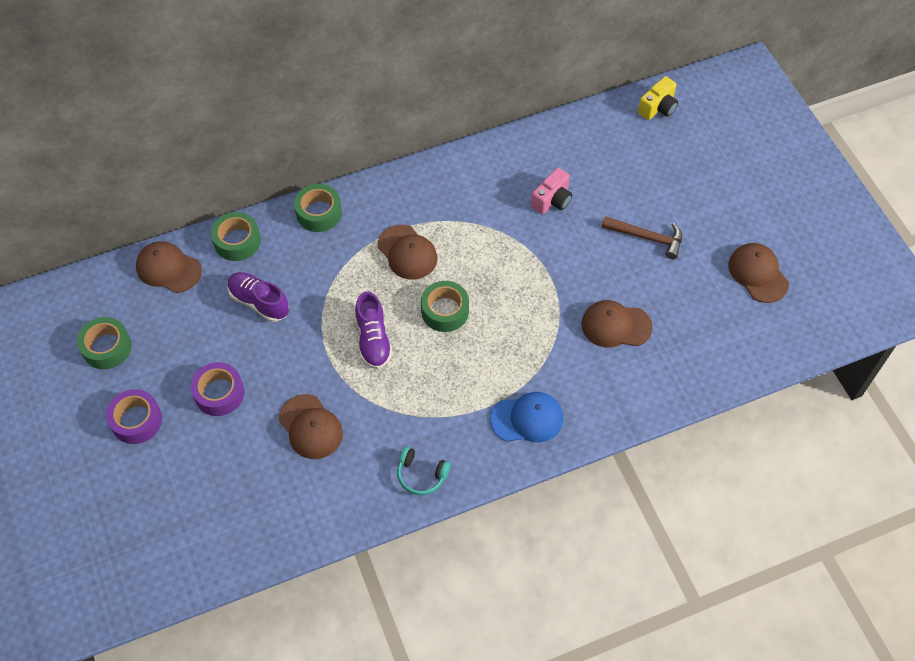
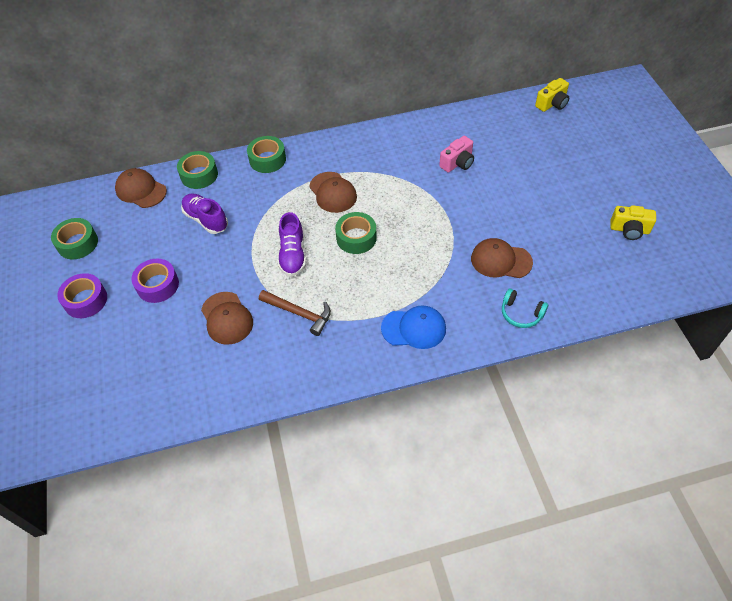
camera: 10 degrees right, 5 degrees down
(421, 475) = (314, 366): turquoise headphones -> turquoise headphones (521, 313)
(647, 237) = (534, 196): brown hammer -> brown hammer (299, 313)
(758, 274) = (629, 230): brown cap -> yellow camera

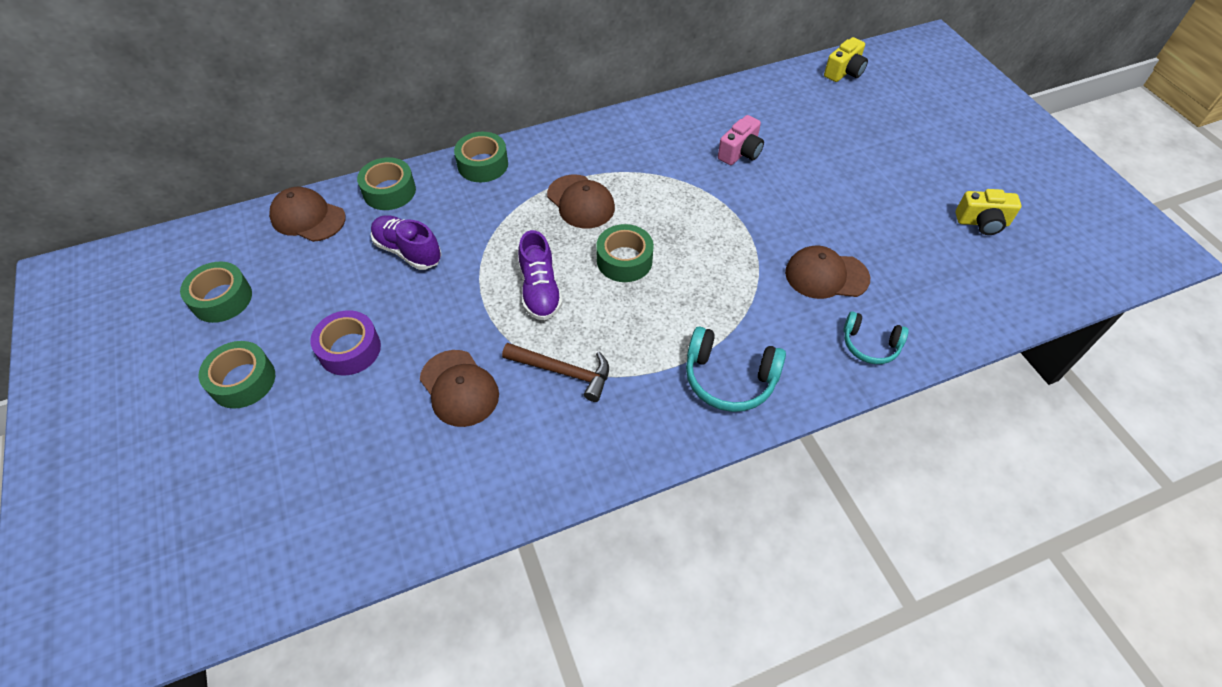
camera: 10 degrees left, 0 degrees up
(85, 300) = (243, 381): purple tape -> green tape
(414, 328) = (729, 378): blue cap -> turquoise headphones

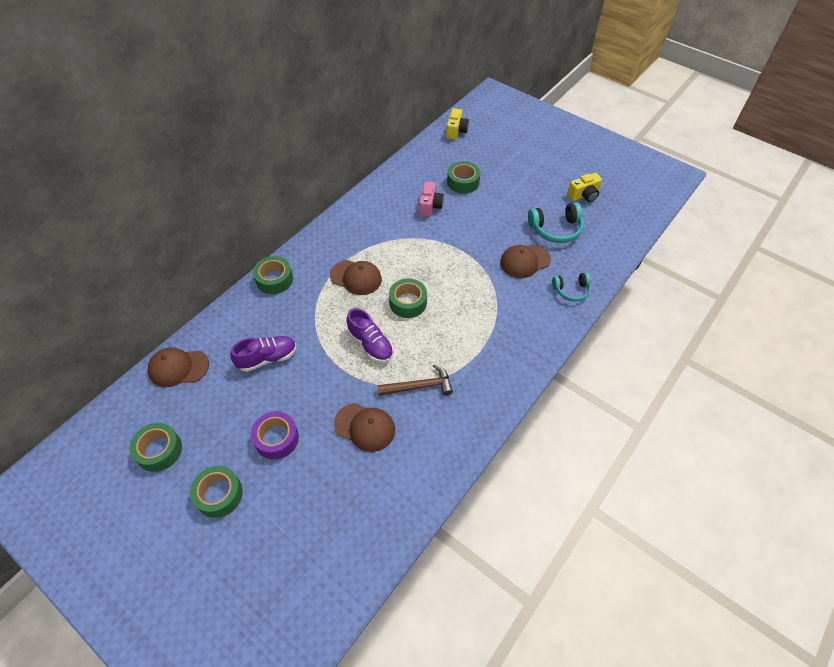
camera: 30 degrees left, 0 degrees up
(389, 191) = (223, 324): green tape -> green tape (463, 182)
(408, 251) = (267, 358): purple shoe -> purple shoe turned 150 degrees clockwise
(729, 378) = (512, 344): turquoise headphones -> turquoise headphones (555, 229)

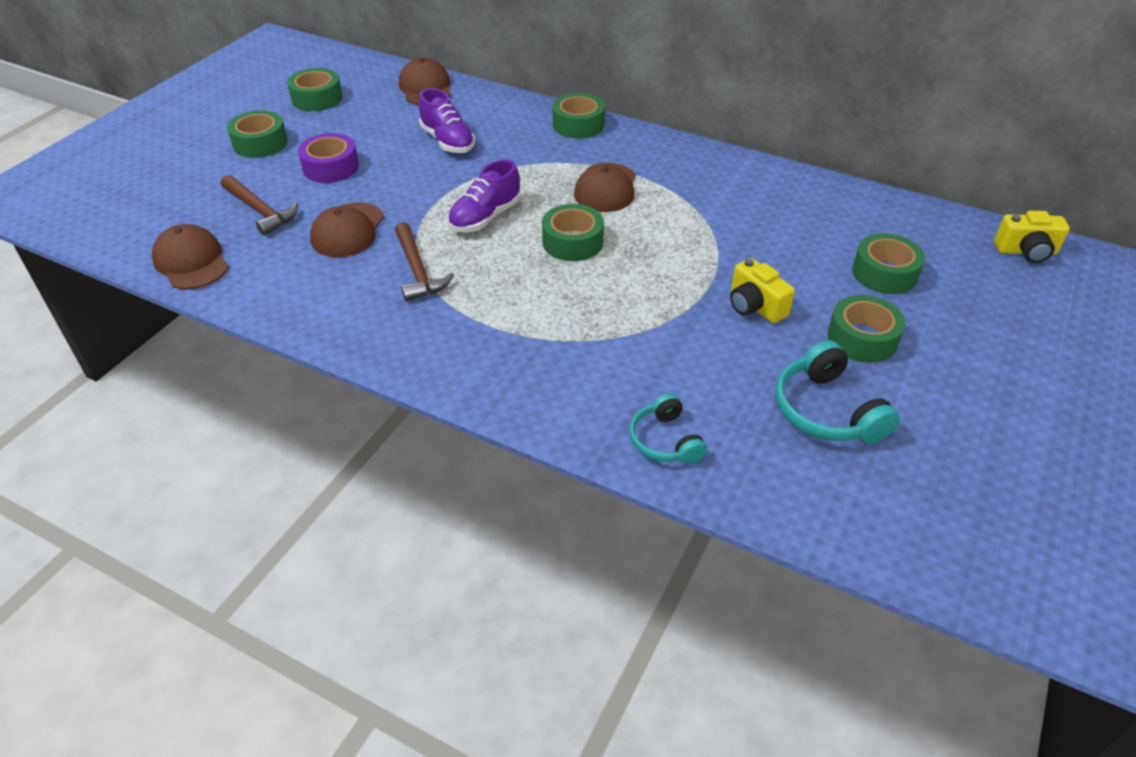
camera: 80 degrees right, 10 degrees down
(323, 488) = (260, 211): none -> brown hammer
(430, 206) = (797, 241): pink camera -> none
(509, 204) = (862, 338): none -> green tape
(525, 261) = (716, 369): brown cap -> brown cap (191, 262)
(584, 195) = (962, 456): yellow camera -> yellow camera (755, 306)

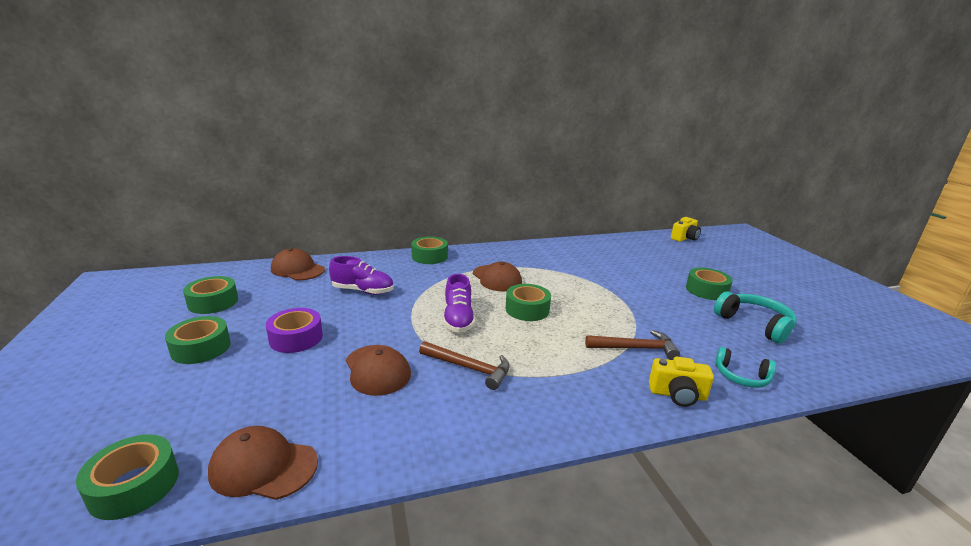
camera: 45 degrees left, 20 degrees down
(260, 211) = (277, 392): brown hammer -> brown hammer (635, 348)
(755, 306) = (652, 298): yellow camera -> yellow camera (677, 395)
(826, 411) = (754, 324): turquoise headphones -> turquoise headphones turned 150 degrees counterclockwise
(884, 273) = (664, 264): green tape -> green tape (134, 486)

